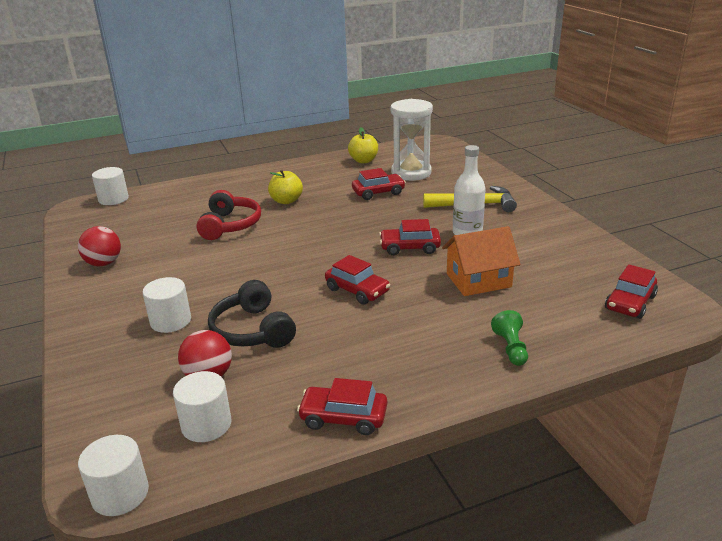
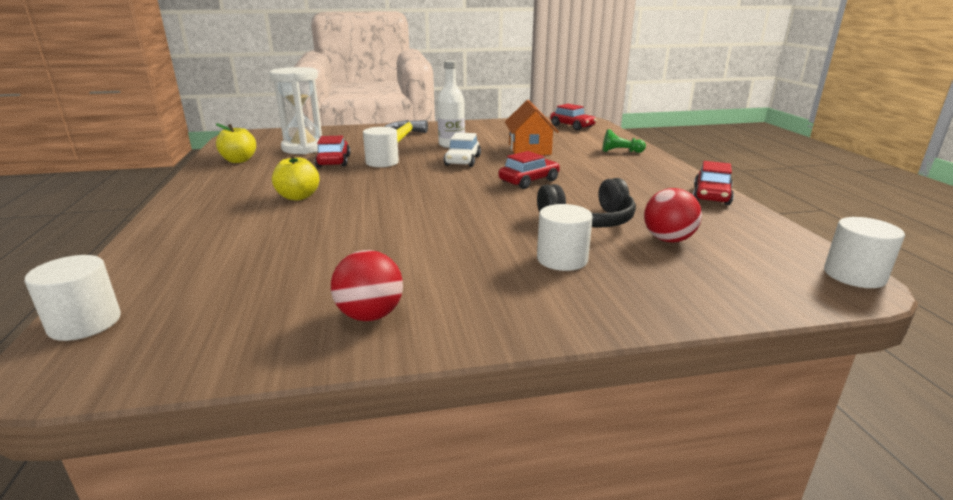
camera: 80 degrees left, 5 degrees down
(206, 425) = (741, 241): white cylinder -> white cylinder (382, 162)
(230, 225) = (332, 226): red headphones -> none
(410, 248) = (462, 161): red car -> white car

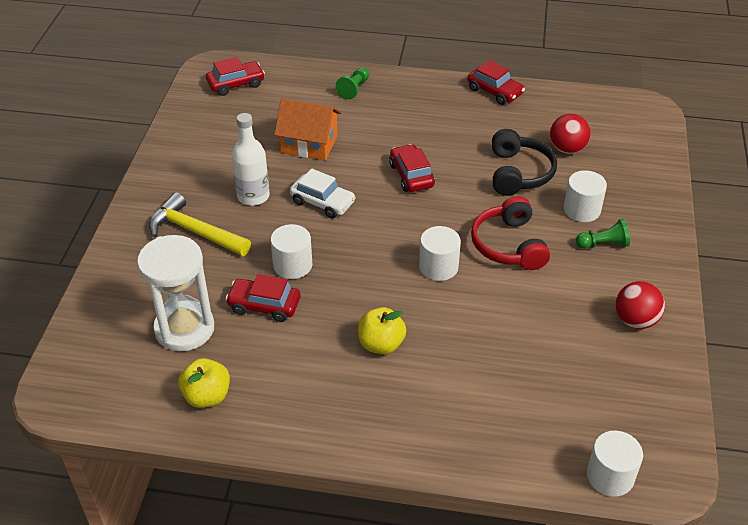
camera: 70 degrees left, 20 degrees up
(463, 228) = (508, 245): none -> red headphones
(508, 279) = (603, 244): none -> green pawn
(854, 275) = (639, 101): white cylinder -> white cylinder (438, 267)

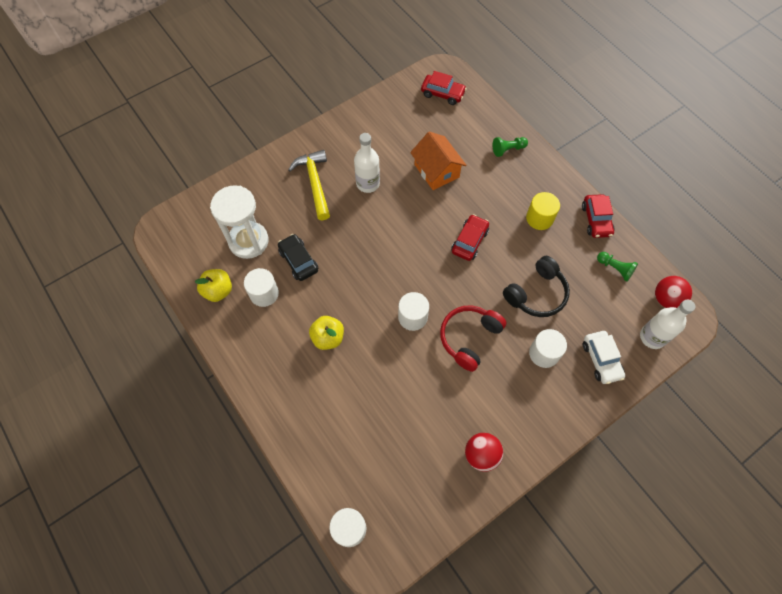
camera: 45 degrees right, 20 degrees up
(264, 306) = (298, 261): red car -> black car
(292, 265) = (339, 247): white cylinder -> white cylinder (264, 293)
(323, 202) = (399, 219): white car -> white car (601, 360)
(448, 120) = (539, 218): none -> yellow cylinder
(567, 149) = (590, 302): red ball -> red ball (666, 299)
(603, 244) = (527, 388): green pawn -> green pawn (615, 269)
(642, 139) = (652, 337): none -> white bottle

